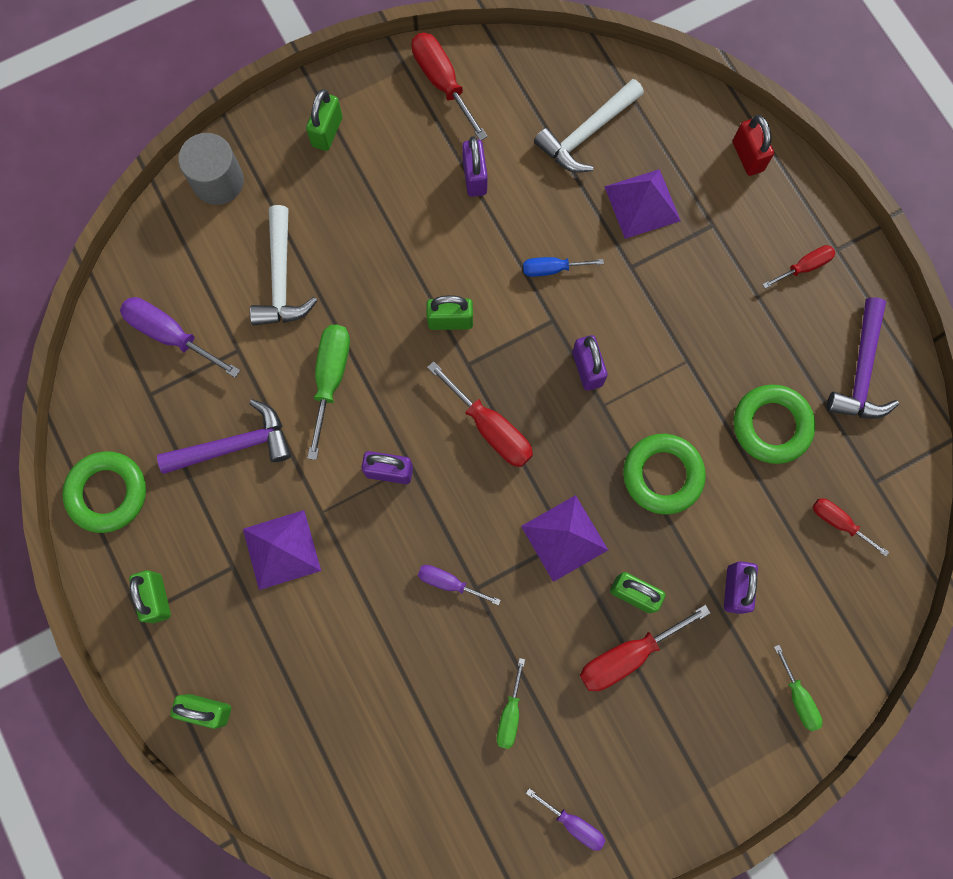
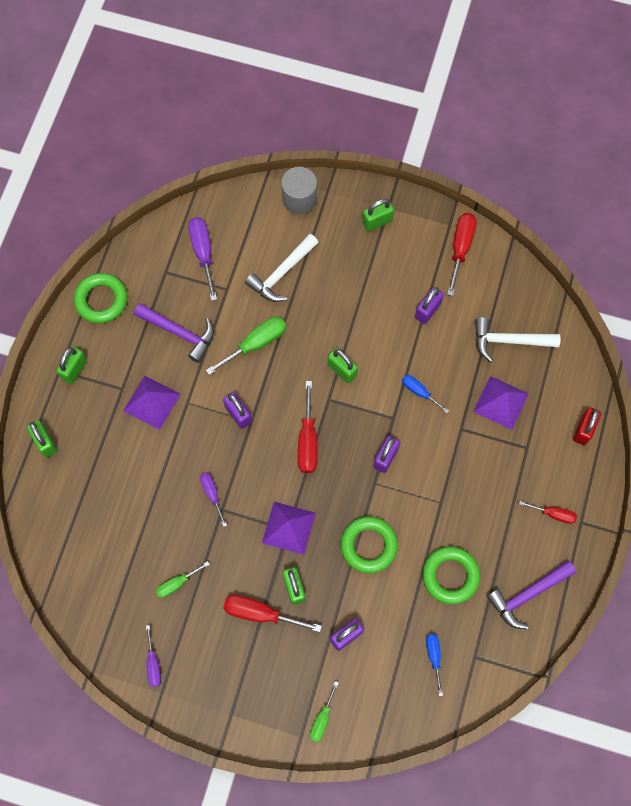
camera: 45 degrees right, 5 degrees down
(838, 522) = (434, 657): red screwdriver -> blue screwdriver

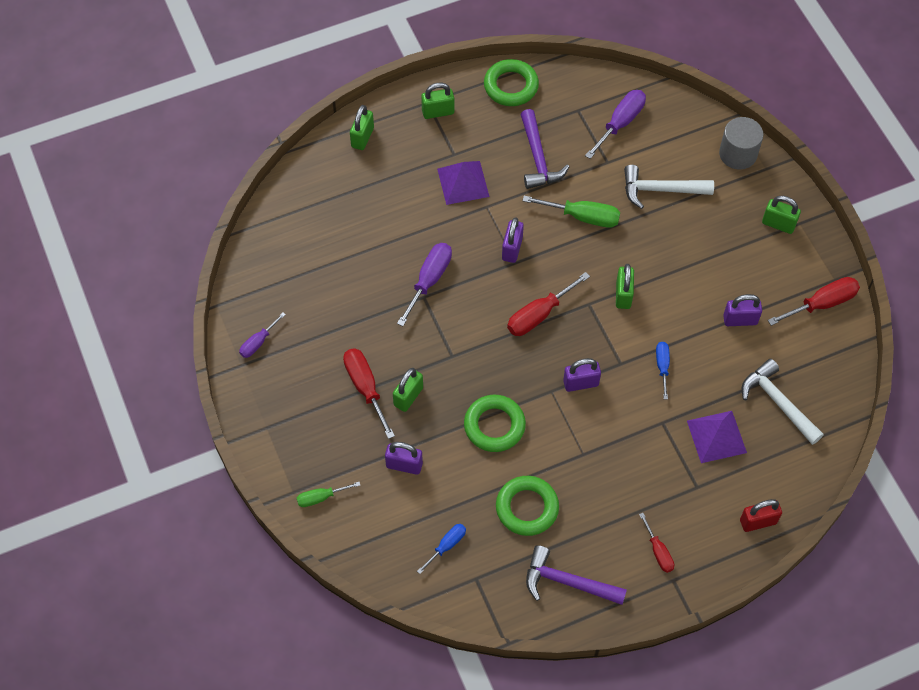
camera: 50 degrees right, 10 degrees down
(177, 583) = (335, 310): green screwdriver -> none
(212, 494) = (429, 280): purple screwdriver -> purple screwdriver, size x1.66
(288, 527) = (454, 355): purple pyramid -> none

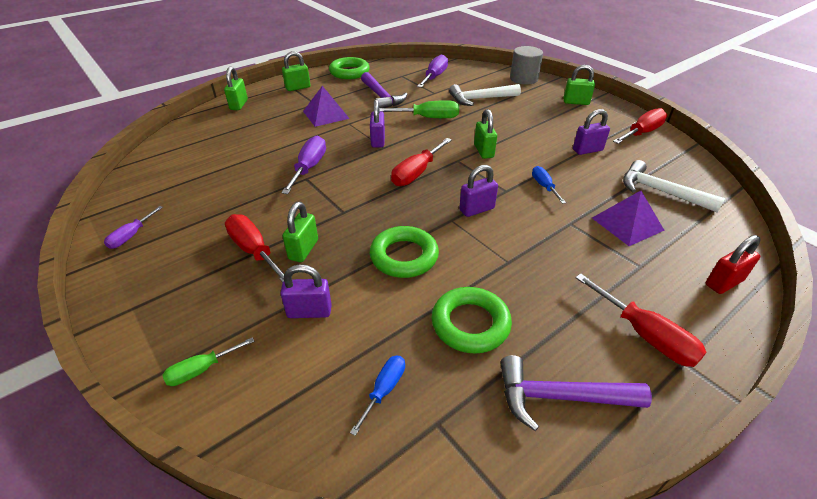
camera: 15 degrees left, 20 degrees down
(658, 552) = (645, 335): red screwdriver -> red screwdriver, size x1.66

